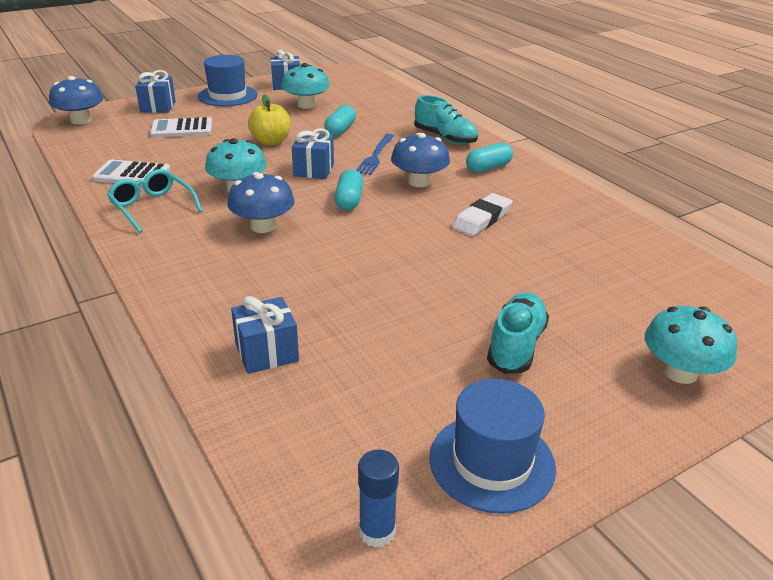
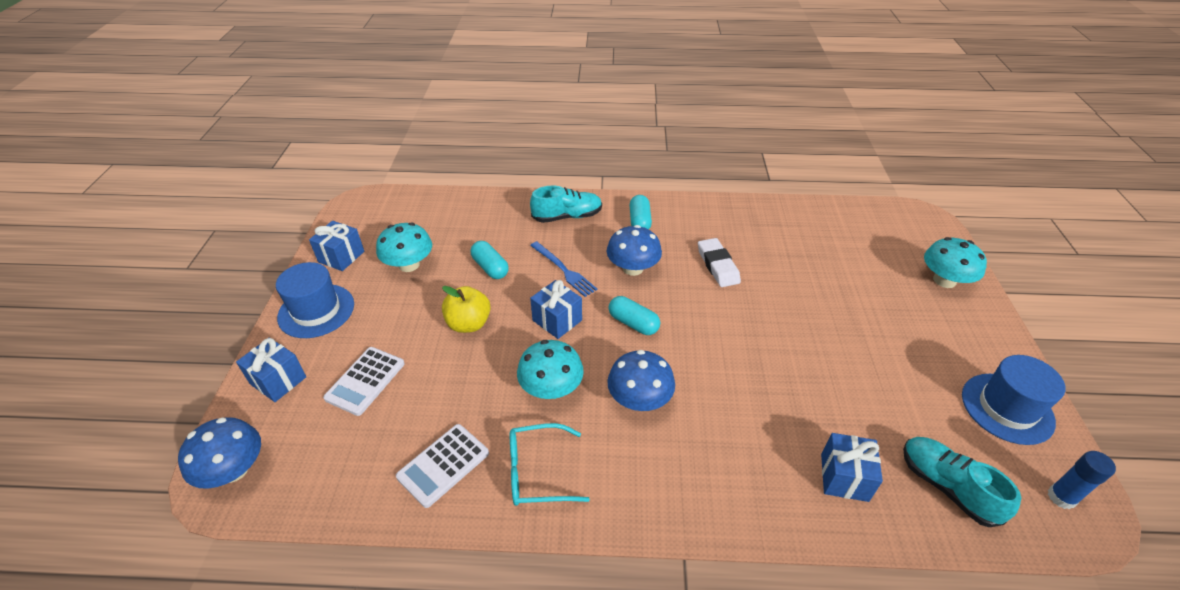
camera: 55 degrees left, 10 degrees up
(516, 345) = (890, 334): turquoise shoe -> turquoise shoe (947, 487)

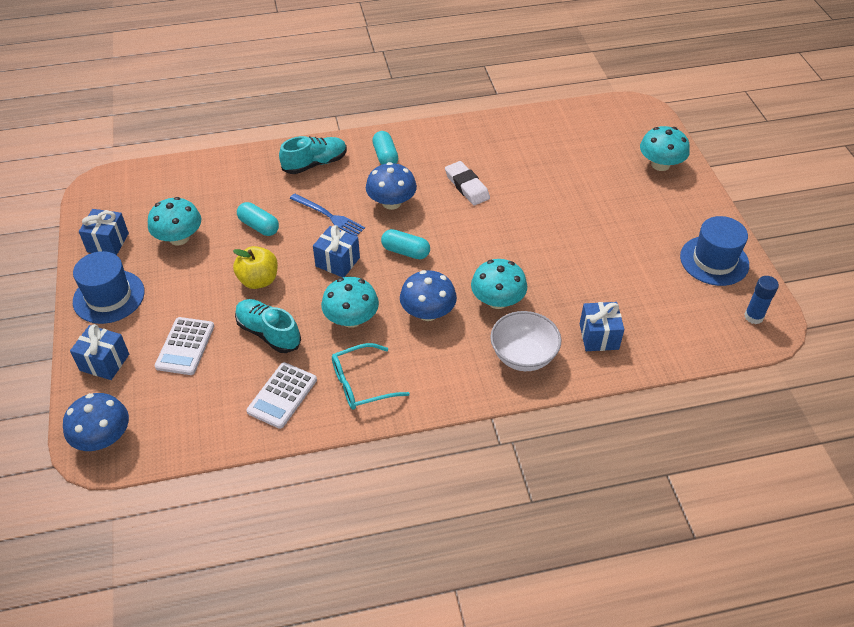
camera: 15 degrees left, 5 degrees up
(724, 402) = (497, 300): none -> turquoise mushroom
(742, 482) = (523, 356): none -> white bowl
(947, 487) = (674, 327): turquoise shoe -> turquoise shoe (268, 333)

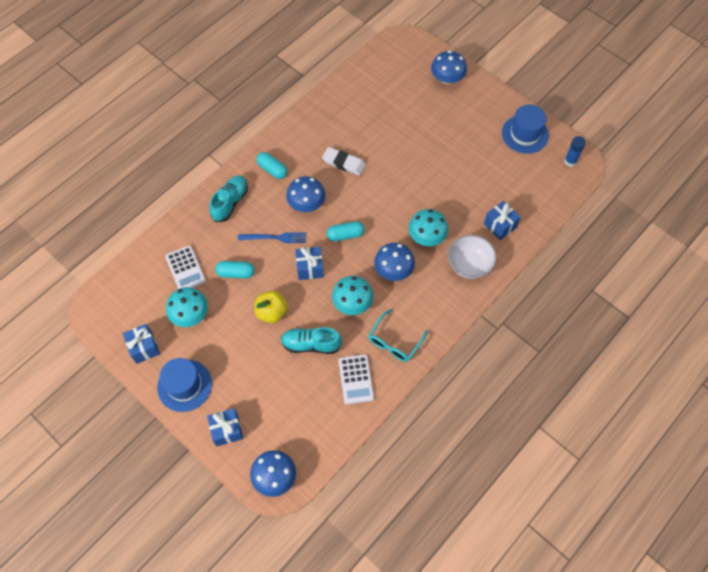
camera: 35 degrees left, 15 degrees up
(185, 346) = (268, 386): white calculator -> white calculator (185, 269)
(660, 164) = (447, 78): turquoise mushroom -> blue mushroom

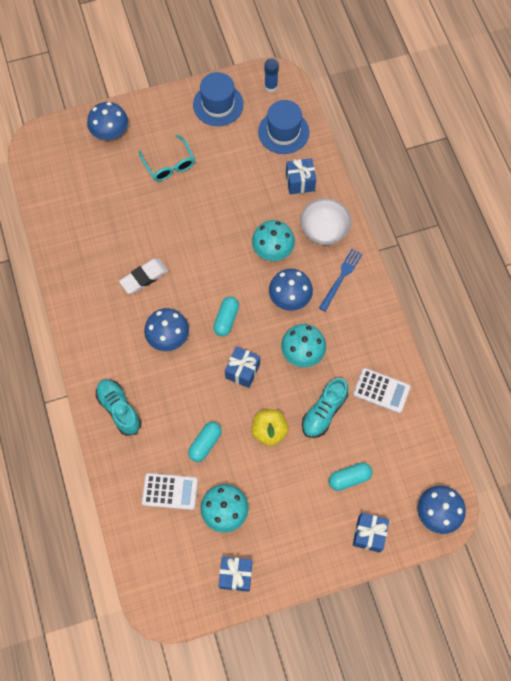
camera: 60 degrees left, 5 degrees up
(184, 385) = (300, 553): blue hat -> blue hat (283, 132)
(272, 169) = (107, 348): turquoise capsule -> turquoise capsule (349, 478)
(275, 238) = (188, 386): blue fork -> blue fork (341, 278)
(394, 341) = (363, 337): turquoise glasses -> turquoise glasses (169, 164)

